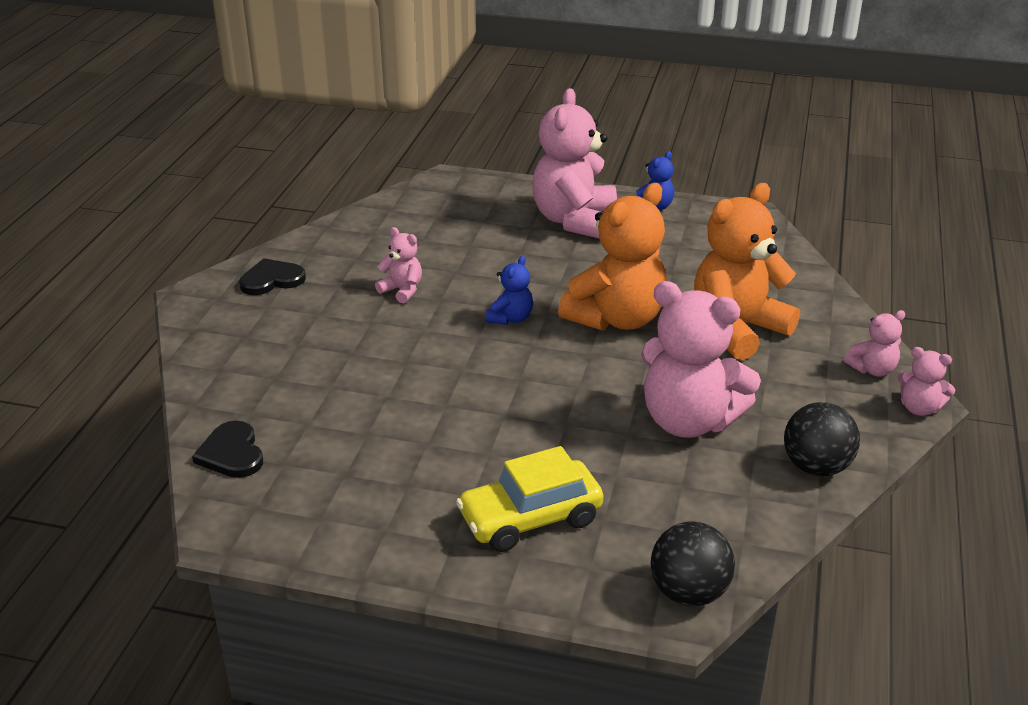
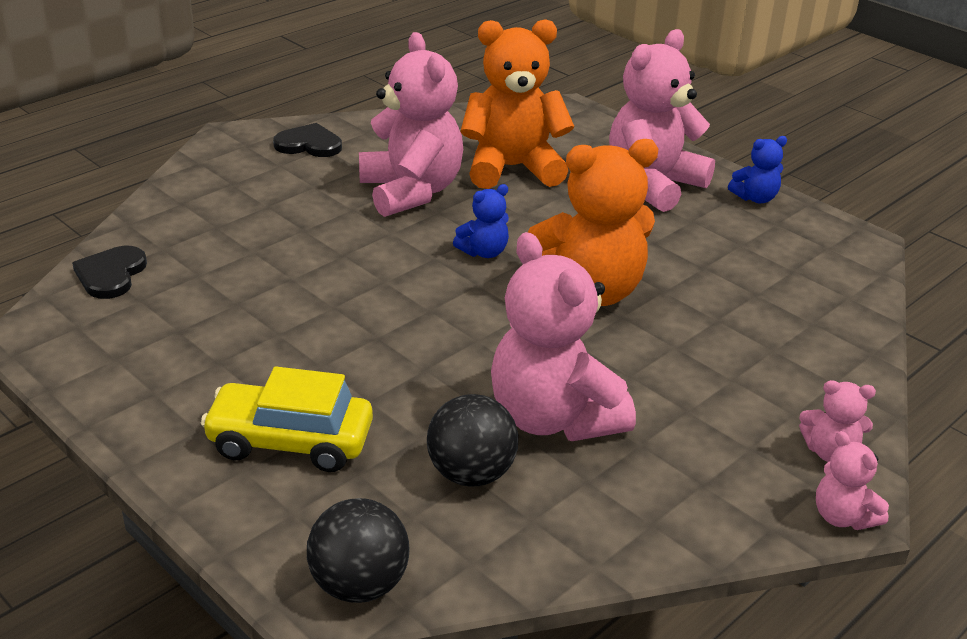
camera: 30 degrees right, 0 degrees up
(402, 290) = (411, 192): pink teddy bear -> pink teddy bear, size x2.16
(737, 329) = (712, 349): orange teddy bear -> orange teddy bear (512, 168)
(816, 467) = (643, 524): black ball -> black ball (471, 474)

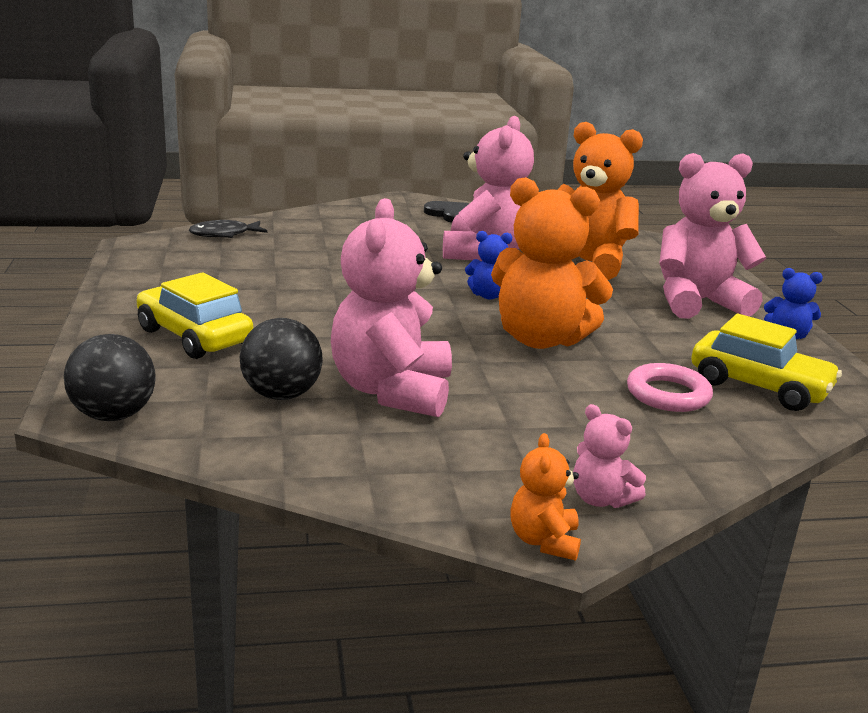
camera: 35 degrees right, 10 degrees down
(111, 274) = (224, 234): black heart -> black fish
(750, 311) = (668, 394): none -> pink ring
(797, 269) = (759, 386): none -> yellow car
(842, 517) = (544, 541): pink teddy bear -> orange teddy bear

